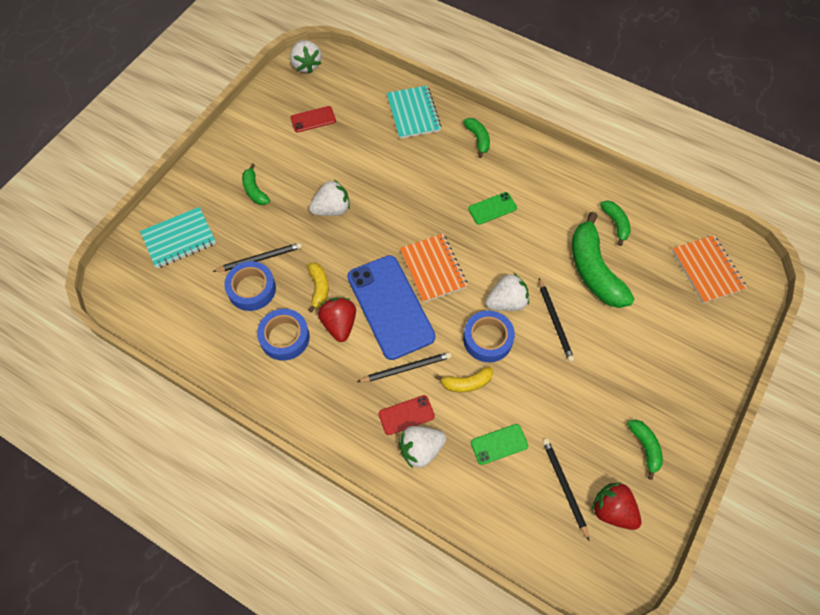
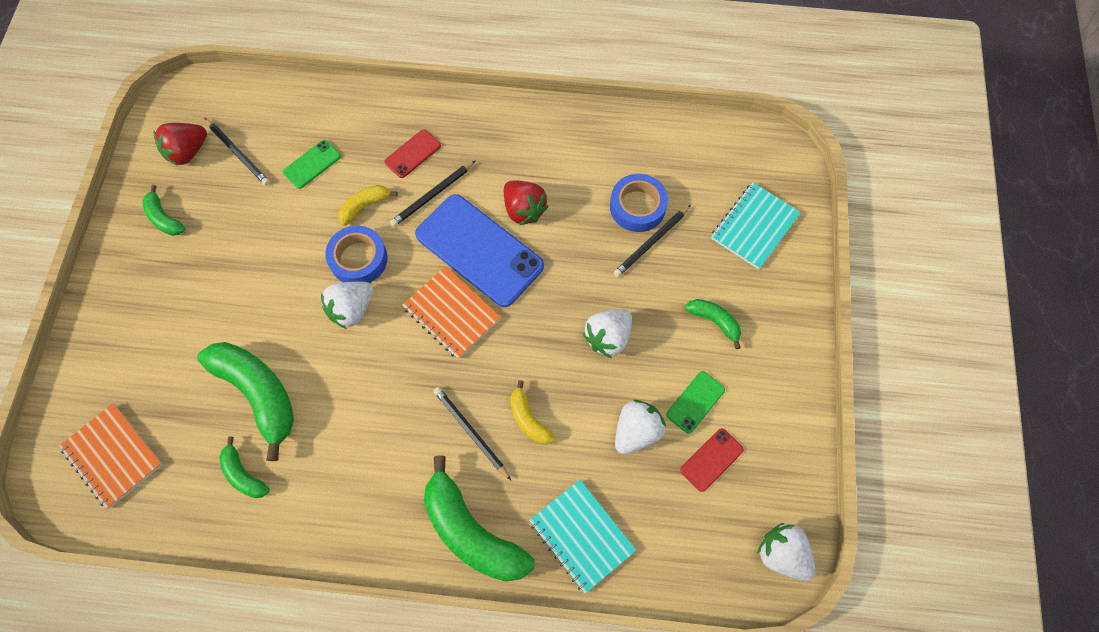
camera: 155 degrees right, 5 degrees up
(284, 337) = (572, 174): blue tape -> none
(319, 288) = (567, 237): yellow banana -> yellow banana (528, 419)
(420, 449) = (386, 131): white strawberry -> white strawberry (636, 431)
(478, 139) = (472, 532): green banana -> green banana, size x2.00
(492, 208) = (411, 426): green phone -> green phone (695, 402)
(555, 321) = (289, 310): black pencil -> black pencil (471, 432)
(612, 510) = (188, 152): red strawberry -> red strawberry turned 120 degrees clockwise

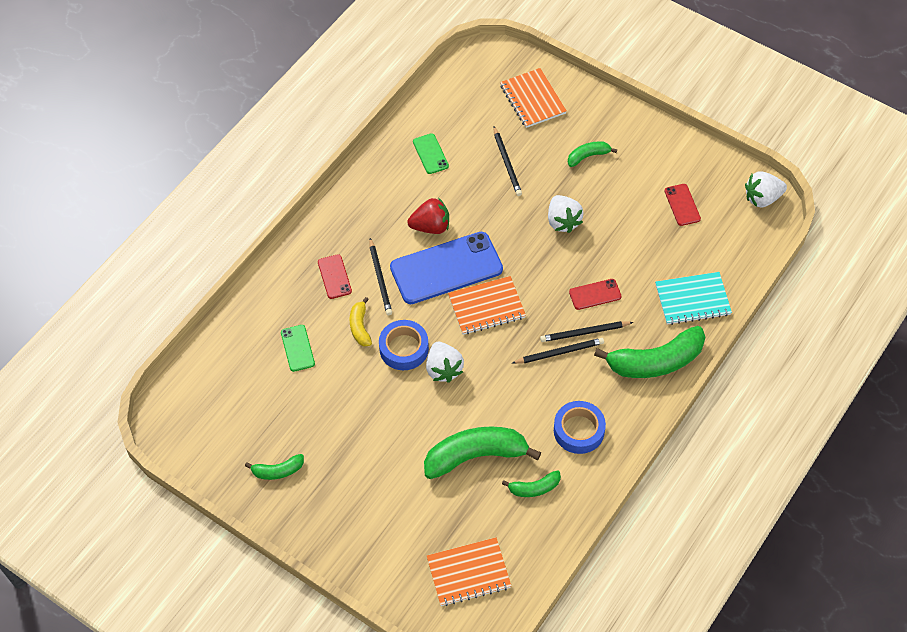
camera: 60 degrees left, 10 degrees down
(188, 152) = (224, 433): red strawberry -> none
(238, 153) = (251, 396): black pencil -> black pencil (559, 352)
(528, 419) = (595, 294): yellow banana -> red phone
(636, 431) = (639, 237): white strawberry -> none
(637, 207) = (473, 158): blue tape -> blue tape (579, 430)
(695, 402) = (638, 194): green phone -> green phone (430, 154)
(754, 227) = (532, 99): turquoise notebook -> orange notebook

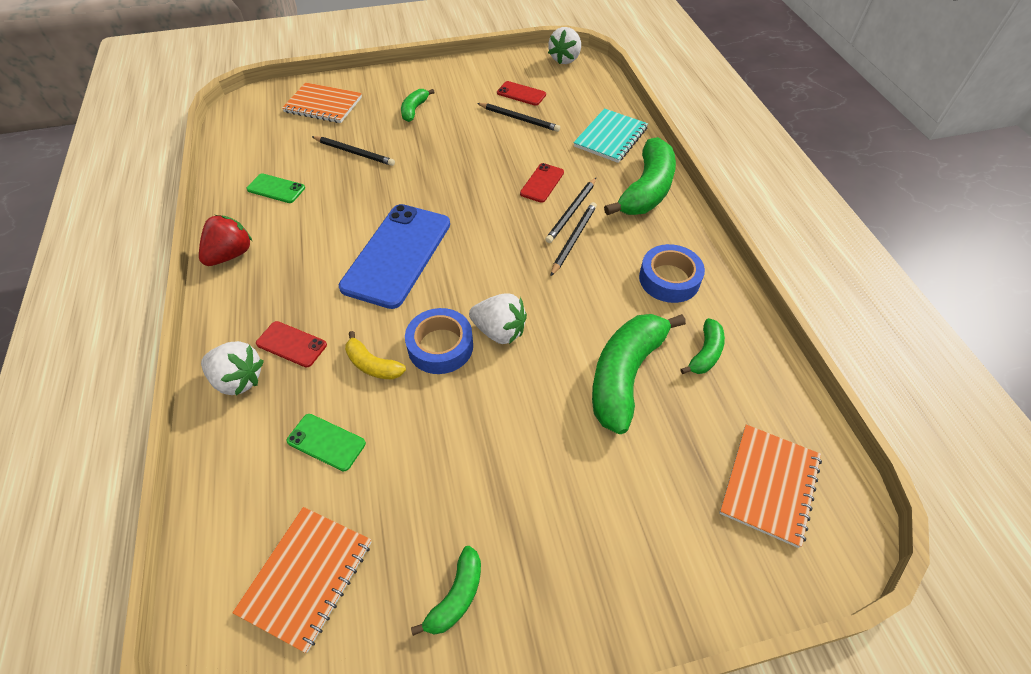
camera: 50 degrees left, 5 degrees down
(380, 279) = (343, 309): black pencil -> black pencil (519, 119)
(431, 226) = (342, 236): red strawberry -> red strawberry (231, 255)
(486, 307) = (471, 255): orange notebook -> orange notebook (306, 577)
(563, 221) = (451, 157): white strawberry -> white strawberry (238, 380)

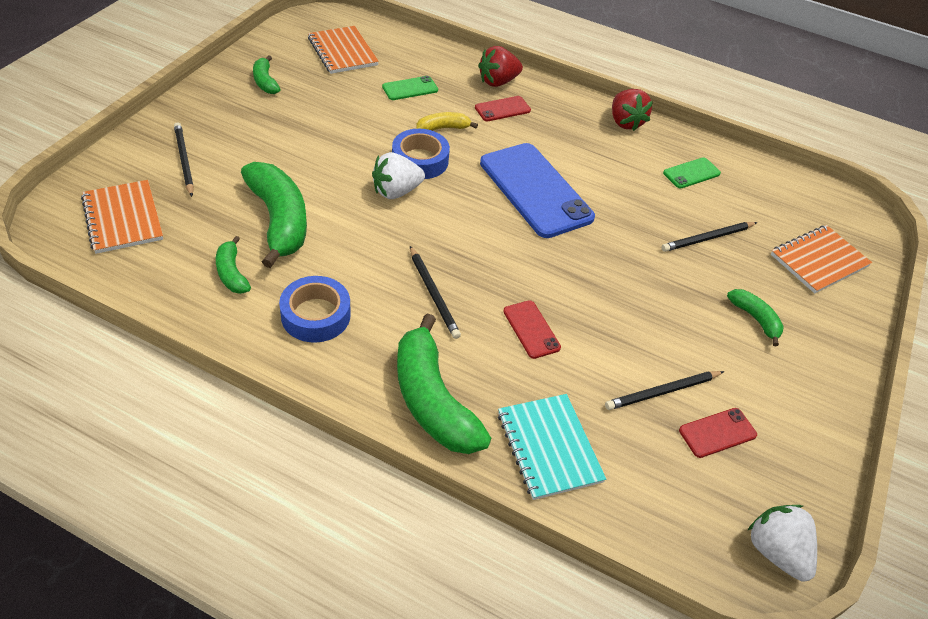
camera: 125 degrees right, 5 degrees down
(238, 380) = (498, 82): white strawberry -> red strawberry
(571, 212) = (468, 319): black pencil -> black pencil (184, 160)

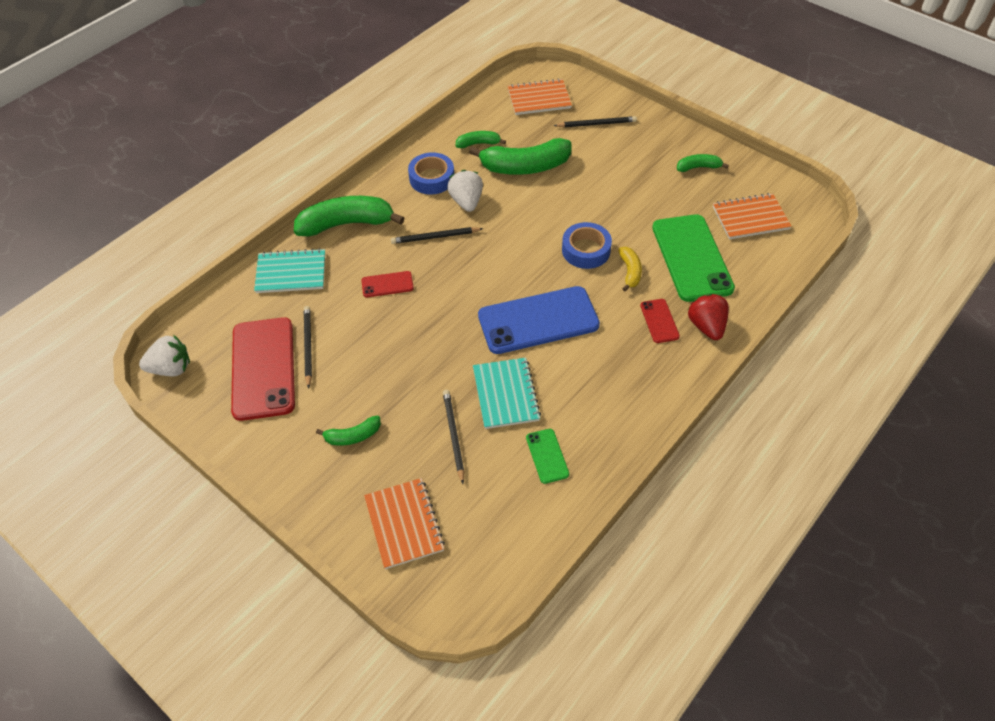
camera: 110 degrees right, 5 degrees up
(396, 191) = (548, 231): white strawberry -> white strawberry (466, 202)
(410, 88) = (692, 258): green phone -> green phone, size x2.18
(625, 122) = (635, 421): red strawberry -> none
(640, 206) = (505, 394): none -> turquoise notebook
(717, 433) = (263, 368): red phone -> red phone, size x2.18

